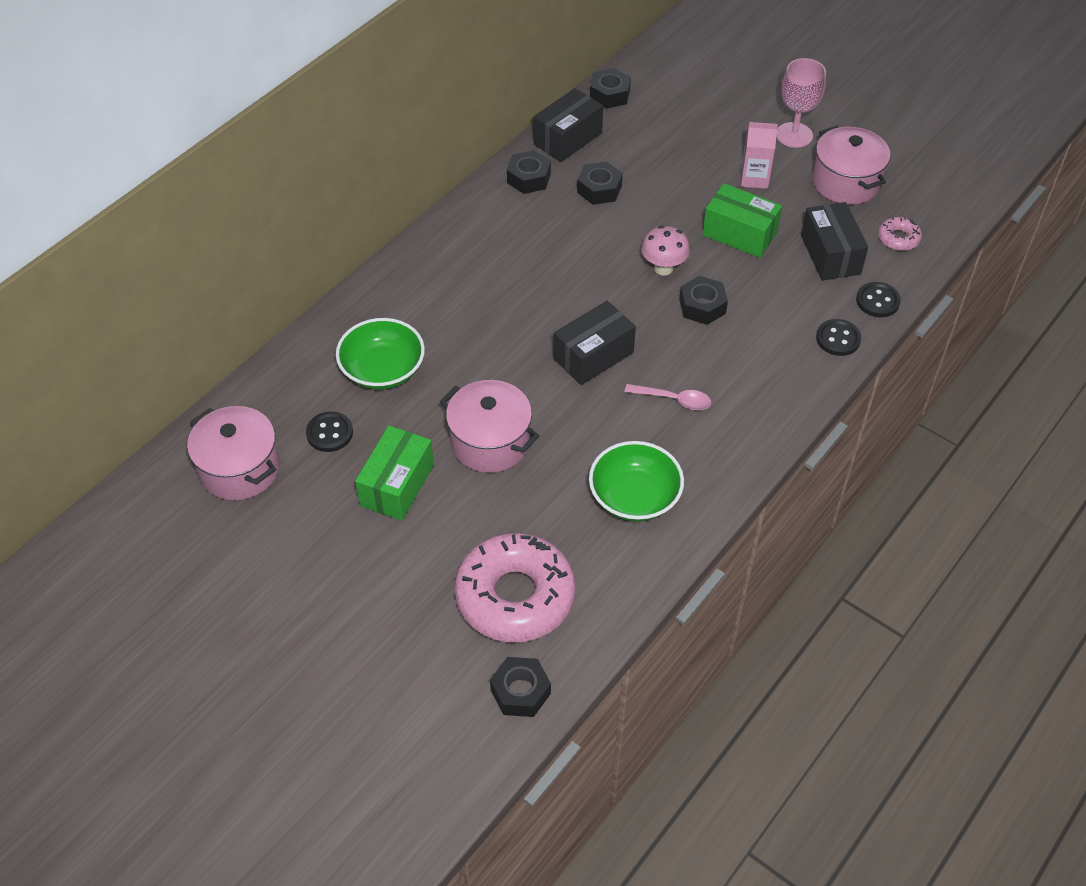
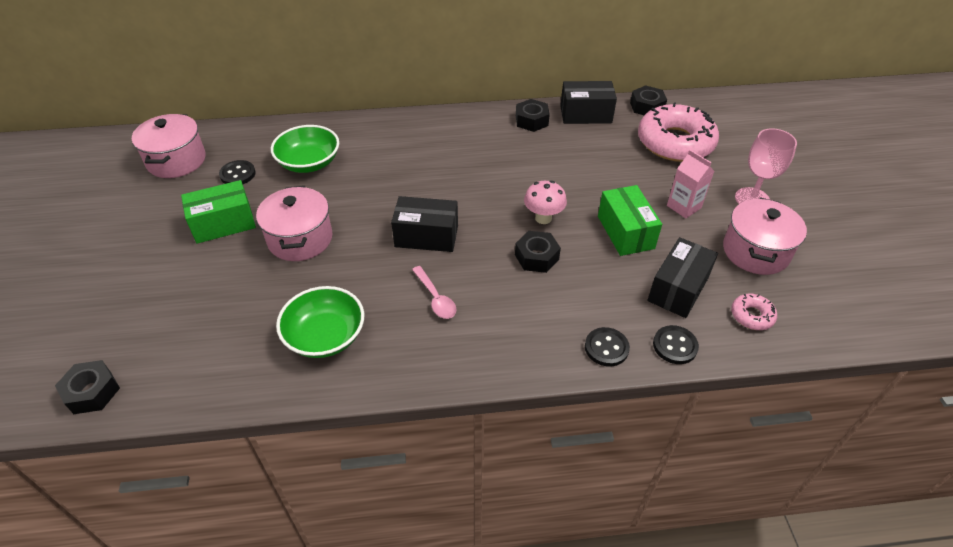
camera: 45 degrees right, 5 degrees down
(515, 596) = (178, 334): pink donut -> pink donut (675, 142)
(599, 189) = (566, 151): black nut -> none

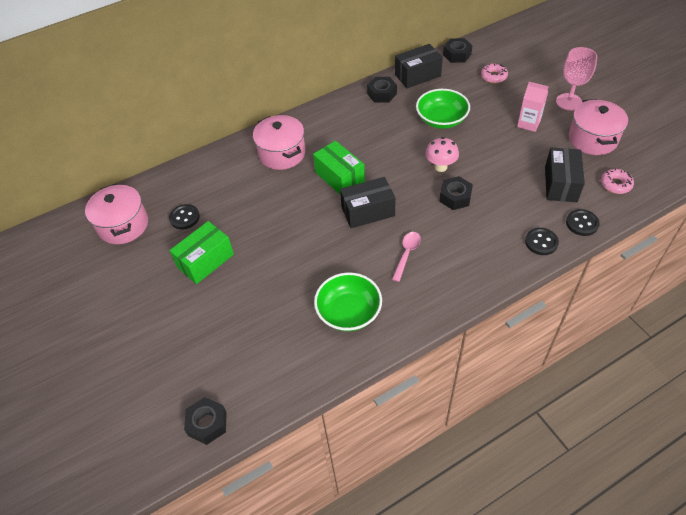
camera: 20 degrees left, 5 degrees up
(300, 239) = (275, 249): pink pot -> pink pot (282, 153)
(309, 163) = (235, 187): green bowl -> green bowl (441, 119)
(436, 298) = (407, 254): pink spoon -> pink spoon turned 105 degrees counterclockwise
(625, 232) = (502, 156): green box -> green box (340, 177)
(675, 142) = (493, 76): pink donut -> pink donut, size x0.44

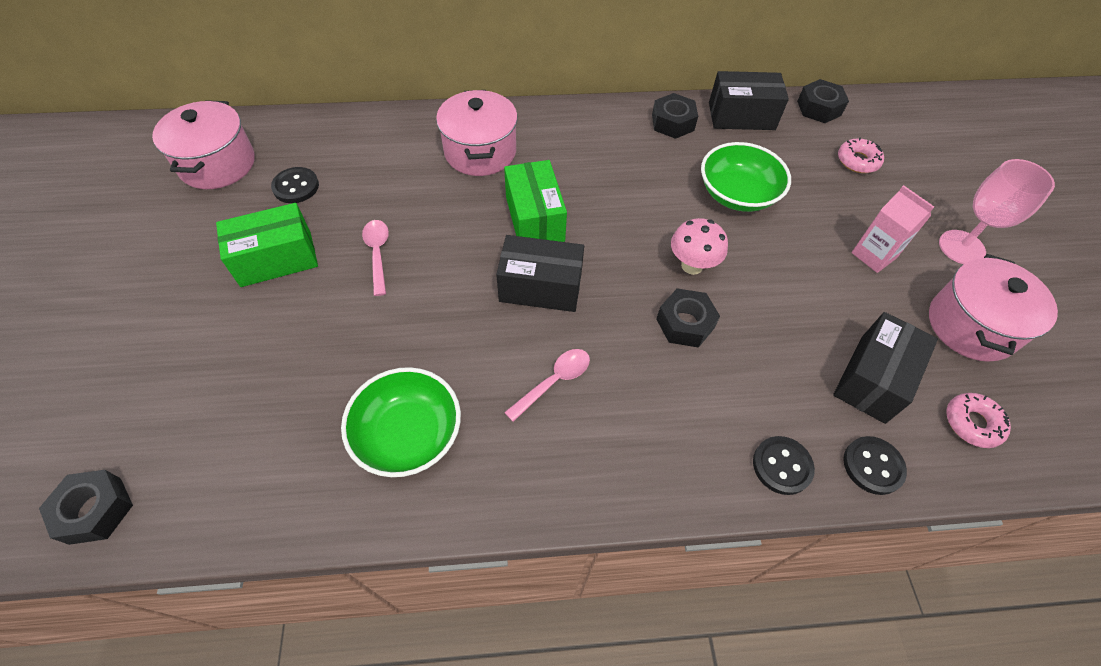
camera: 20 degrees right, 5 degrees up
(263, 233) = (377, 254): none -> pink spoon

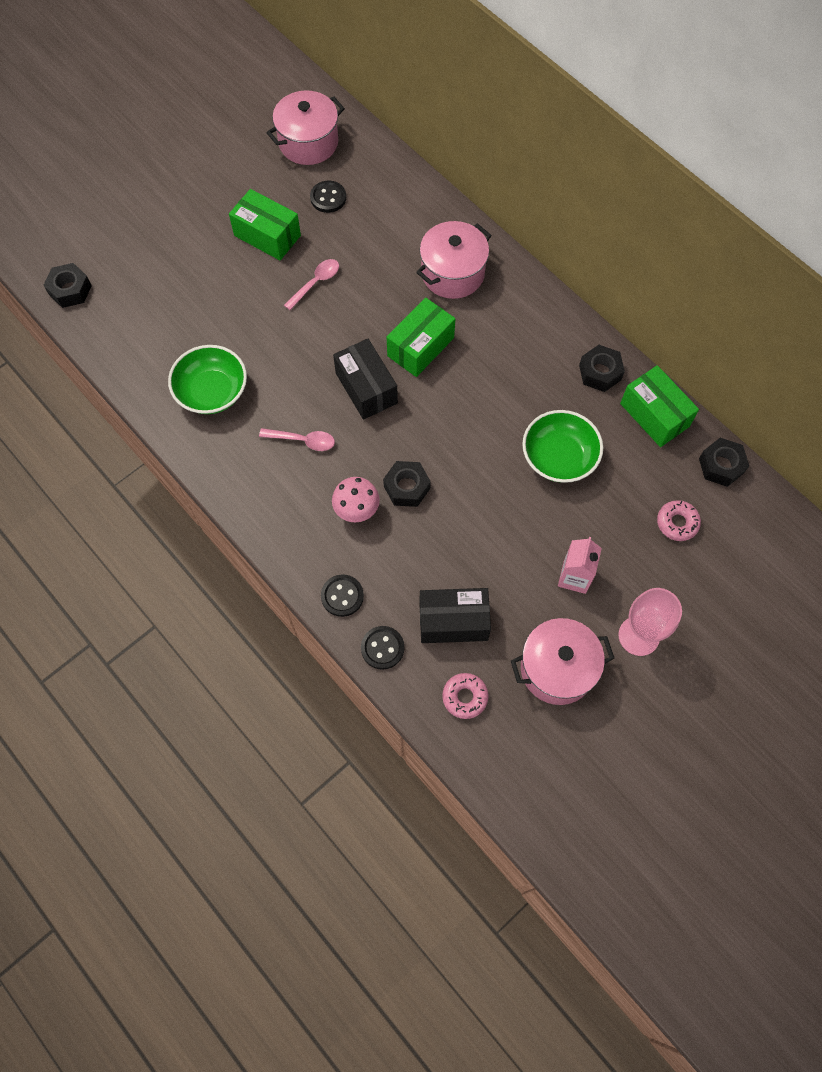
camera: 55 degrees right, 10 degrees up
(692, 265) = (461, 465): pink mushroom -> pink mushroom (357, 511)
(741, 116) = (654, 415): black box -> green box

